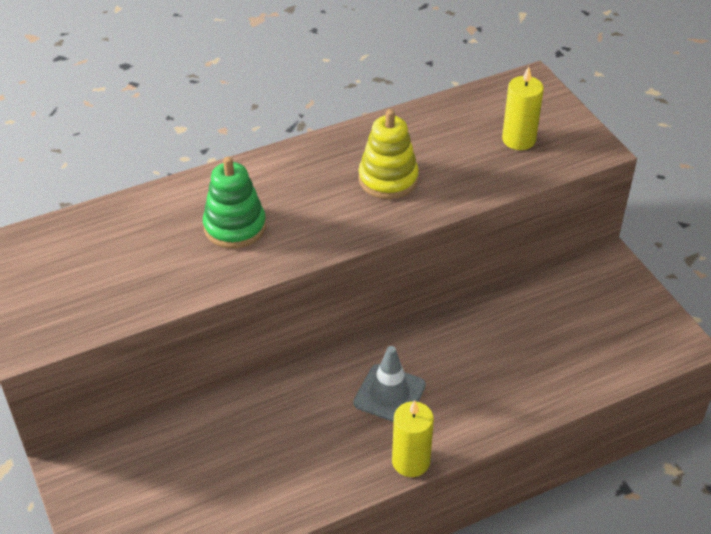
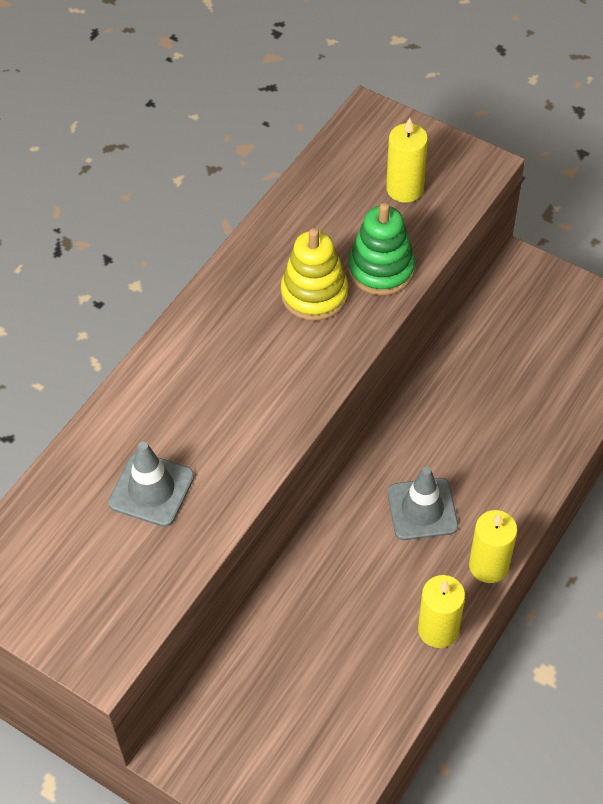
camera: 30 degrees left, 10 degrees up
(159, 251) = (151, 489): none -> grey traffic cone
(235, 227) = (206, 423): green stacking toy -> green stacking toy (381, 269)
(332, 487) = (438, 629): none -> yellow candle

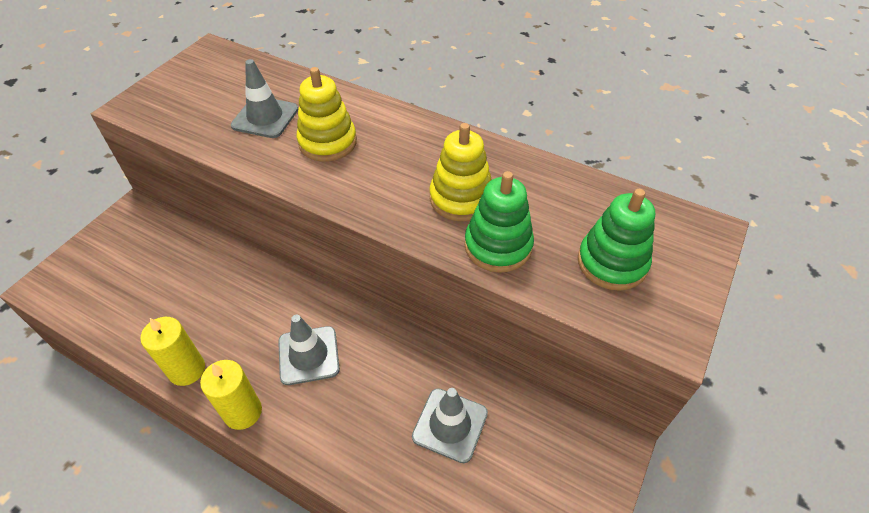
camera: 85 degrees right, 5 degrees down
(209, 418) = (327, 142): none -> yellow stacking toy
(404, 189) = (612, 263): yellow candle -> green stacking toy
(500, 385) = (450, 425): none -> grey traffic cone

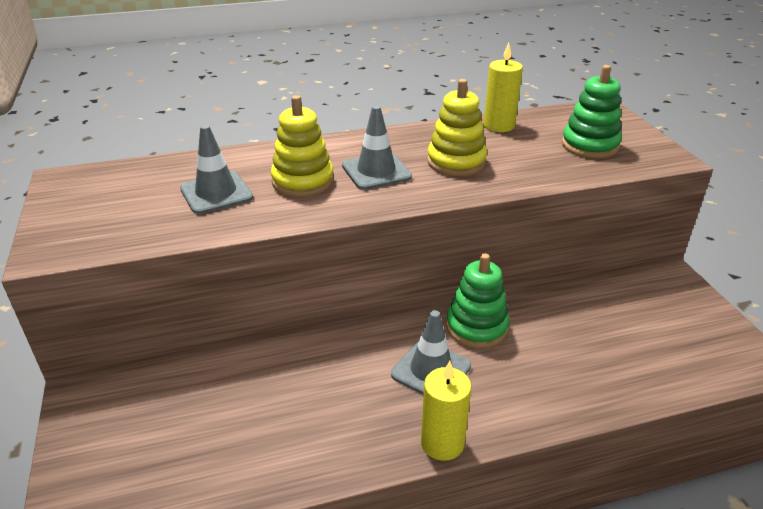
camera: 45 degrees left, 15 degrees down
(187, 370) = (348, 458): yellow candle -> yellow candle (499, 125)
(450, 425) = (583, 333): grey traffic cone -> grey traffic cone (376, 171)
(498, 246) = (521, 171): green stacking toy -> green stacking toy (476, 327)

